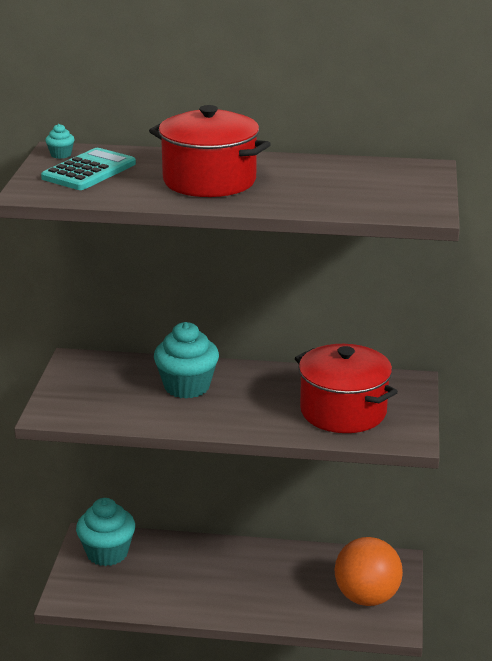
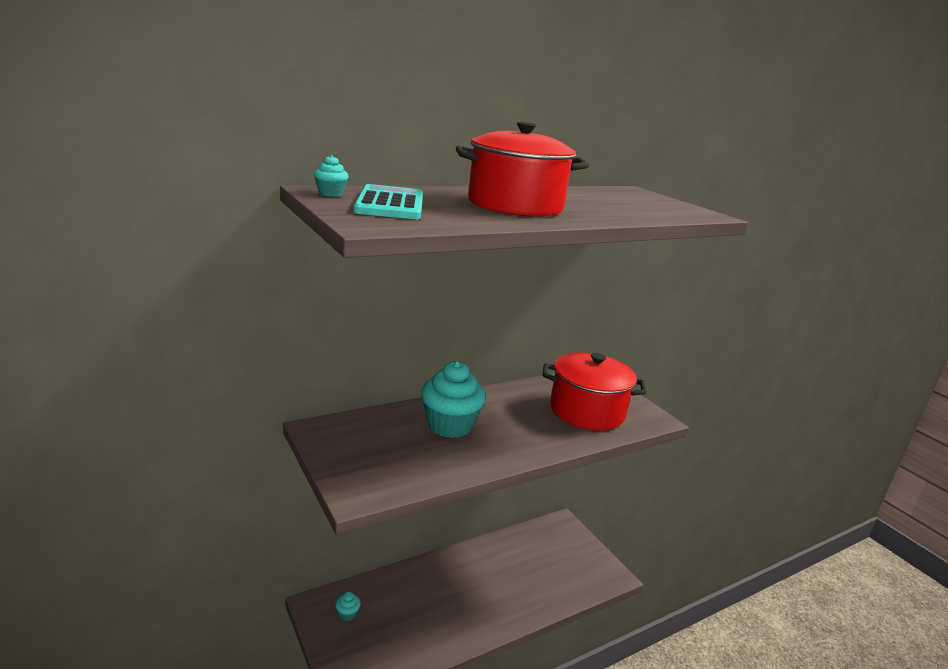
camera: 40 degrees left, 5 degrees down
(107, 553) = (347, 614): turquoise cupcake -> turquoise cupcake, size x0.42
(367, 597) = (573, 561): orange ball -> none

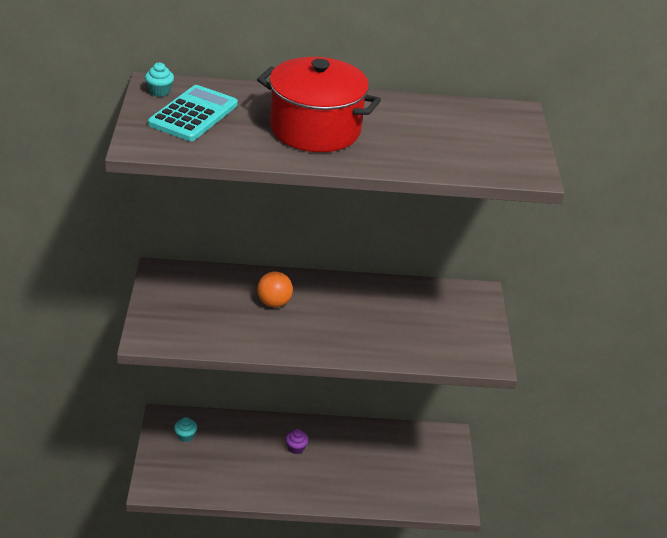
camera: 30 degrees right, 15 degrees up
(450, 425) = (274, 303): turquoise cupcake -> orange ball
(456, 581) = (296, 448): none -> purple cupcake
(586, 411) = (423, 329): red pot -> none

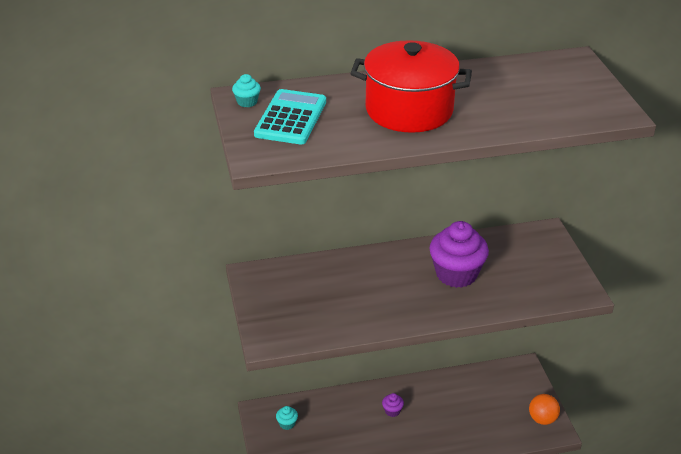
camera: 10 degrees left, 0 degrees up
(274, 303) = (369, 281): orange ball -> orange ball (542, 419)
(365, 315) = (456, 274): none -> purple cupcake

